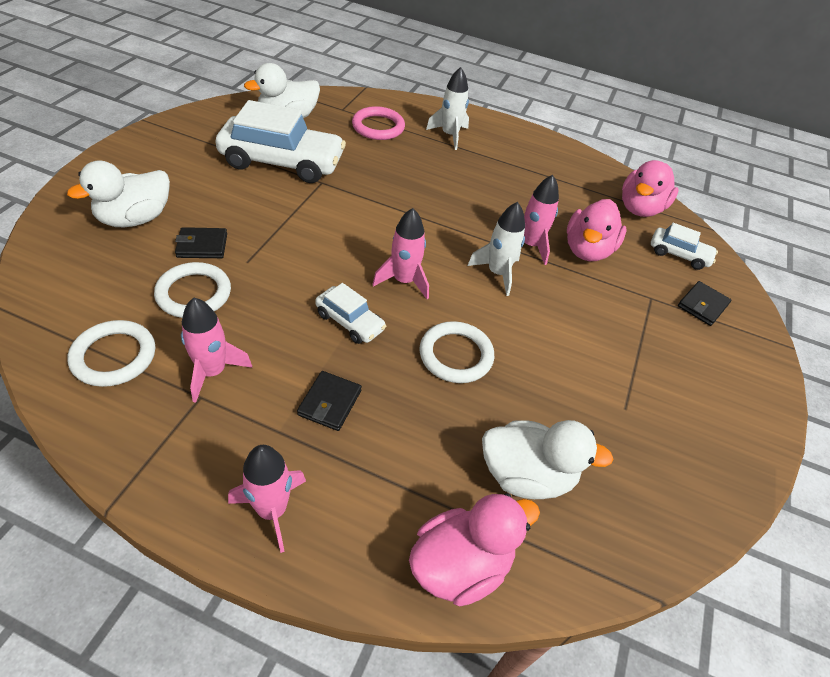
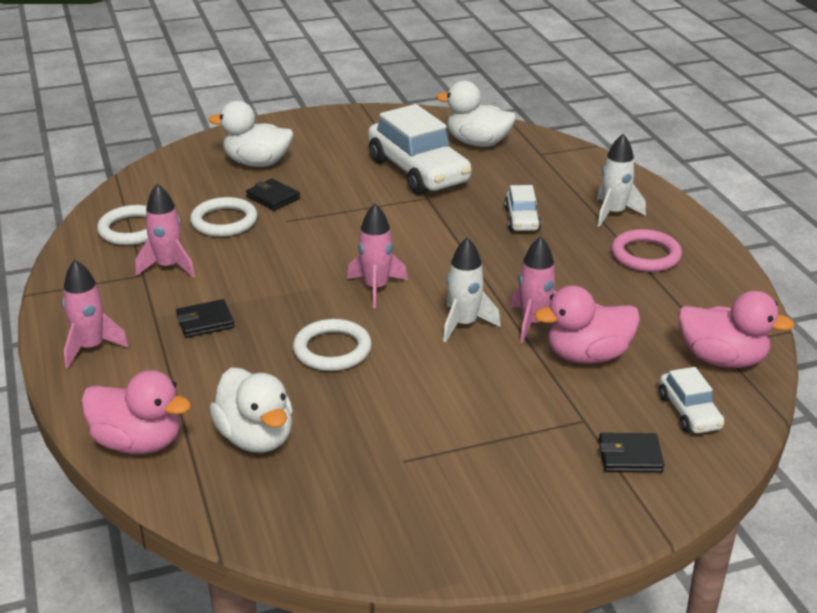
camera: 55 degrees right, 15 degrees down
(350, 322) = (293, 289): white car -> white car (522, 219)
(378, 127) = (551, 179): pink ring -> pink ring (645, 255)
(640, 208) = (722, 359): pink duck -> pink duck turned 150 degrees counterclockwise

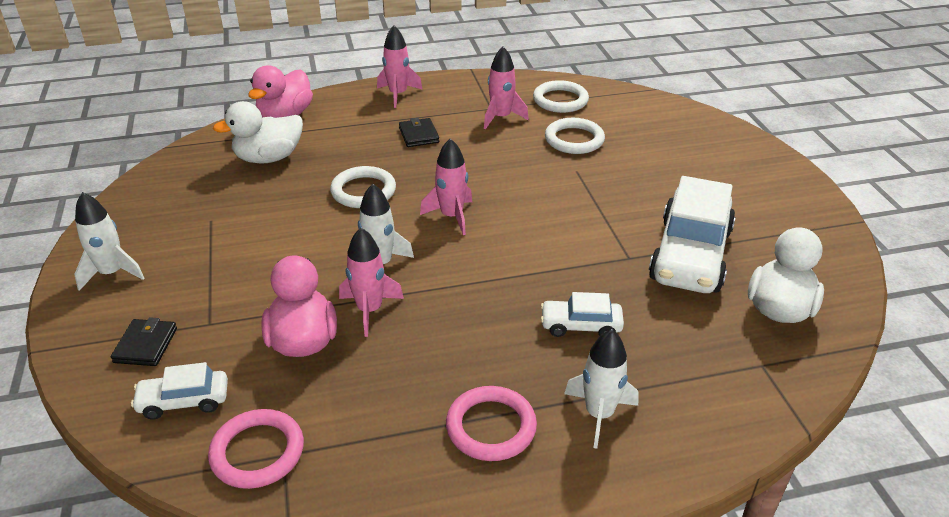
camera: 95 degrees right, 5 degrees up
(257, 163) = (690, 154): white duck -> none
(273, 197) = (620, 163): black wallet -> none
(418, 171) = (690, 255): white car -> white car turned 45 degrees counterclockwise
(524, 518) = (112, 273): none -> white rocket
(722, 359) = (257, 452): pink duck -> pink ring

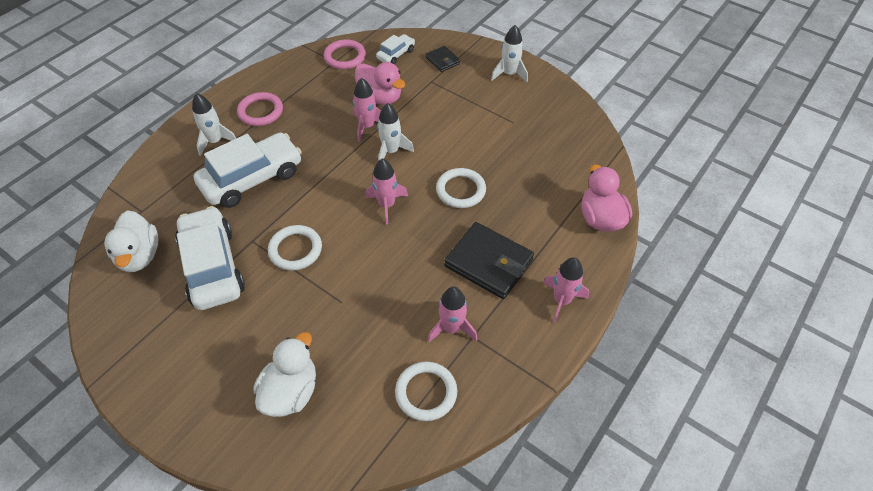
camera: 140 degrees right, 15 degrees up
(269, 158) = (551, 178): white duck -> white duck (291, 391)
(419, 135) = (488, 263): black wallet -> black wallet, size x1.95
(574, 140) = (370, 339): white ring -> white ring (295, 250)
(580, 326) = (252, 178): white car -> white car, size x2.03

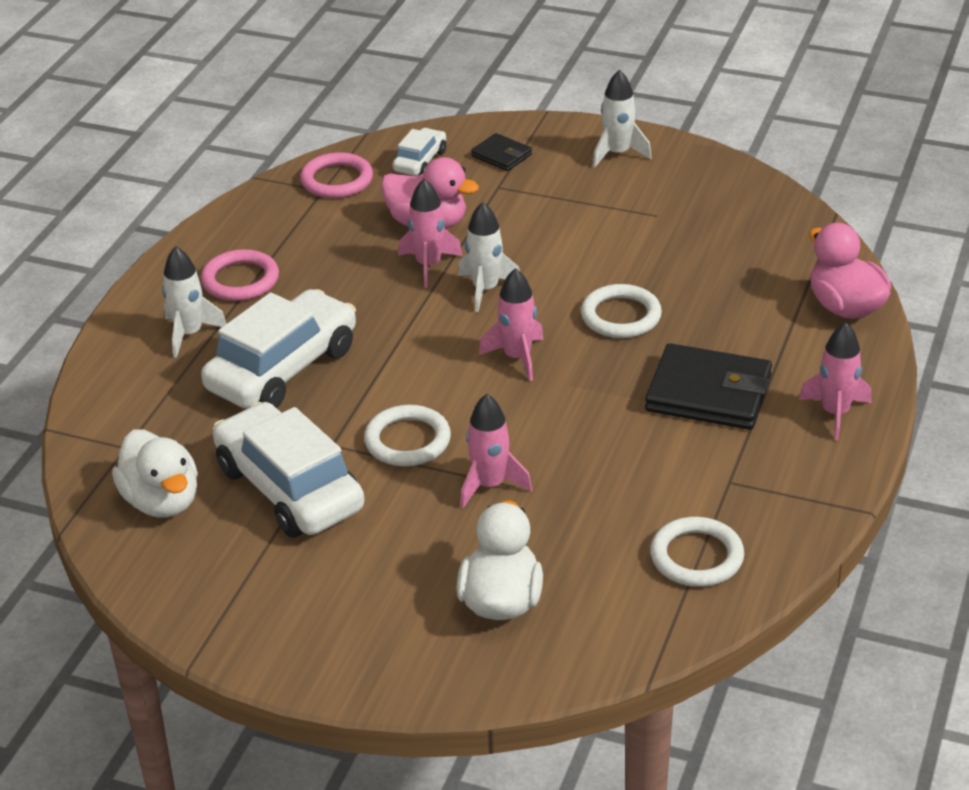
camera: 15 degrees left, 15 degrees down
(452, 328) = (695, 479): pink rocket -> pink rocket (490, 485)

